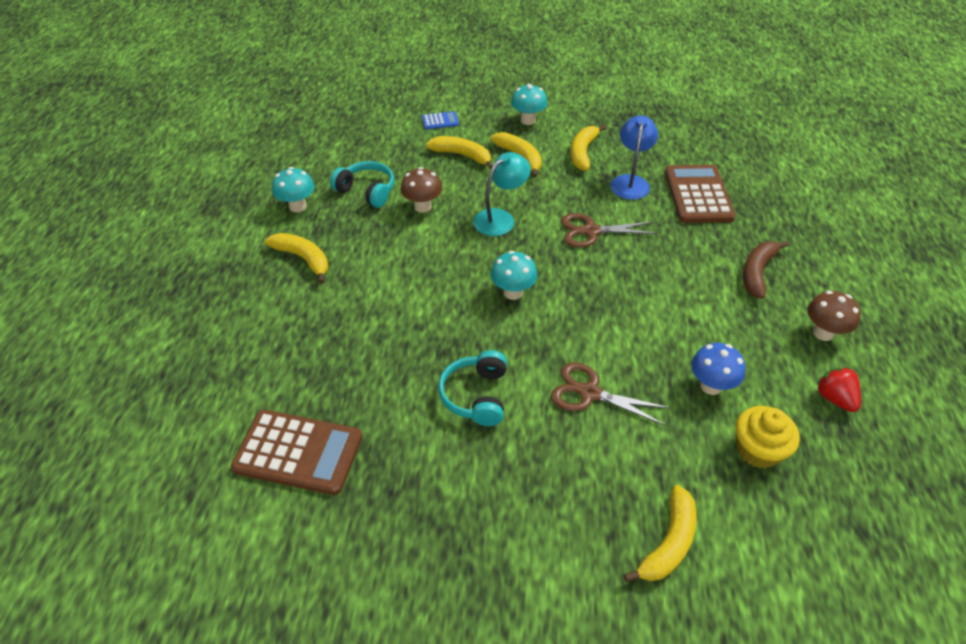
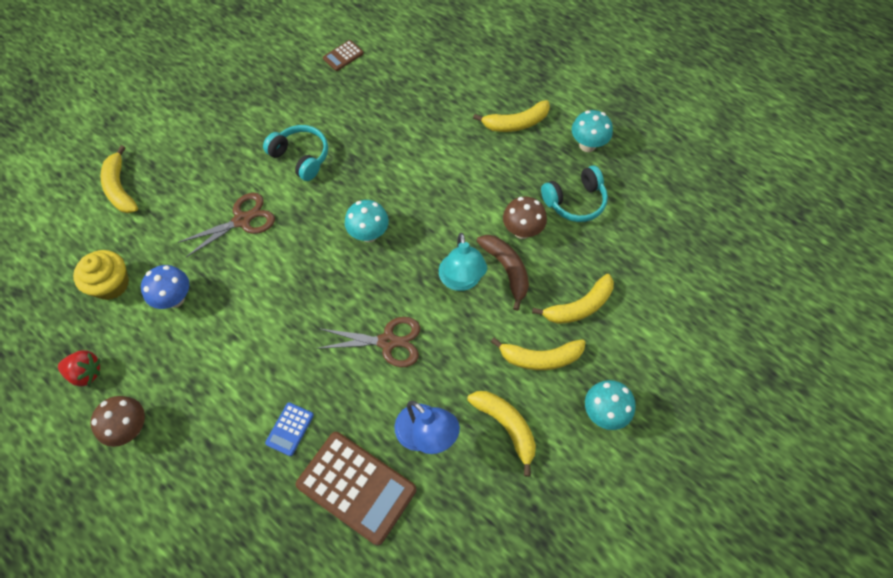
camera: 125 degrees right, 15 degrees up
(298, 452) = (343, 56): brown calculator -> brown calculator, size x0.47
(440, 121) = (657, 323): blue calculator -> blue calculator (290, 429)
(591, 231) = (388, 342): brown scissors -> brown scissors turned 60 degrees clockwise
(757, 272) = (226, 441): brown banana -> brown banana (506, 270)

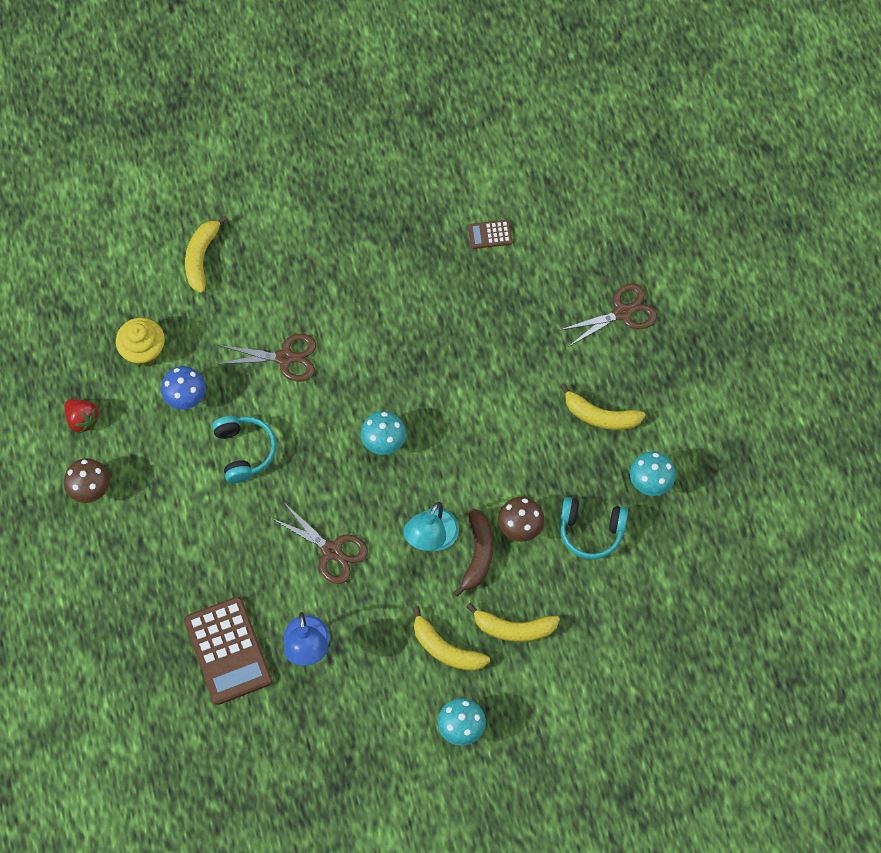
camera: 35 degrees right, 5 degrees up
(290, 429) = (208, 571): blue calculator -> none
(301, 157) = (376, 325): turquoise headphones -> turquoise headphones (244, 451)
(476, 53) = (622, 313): none -> brown scissors
(506, 426) = (375, 684): yellow banana -> none

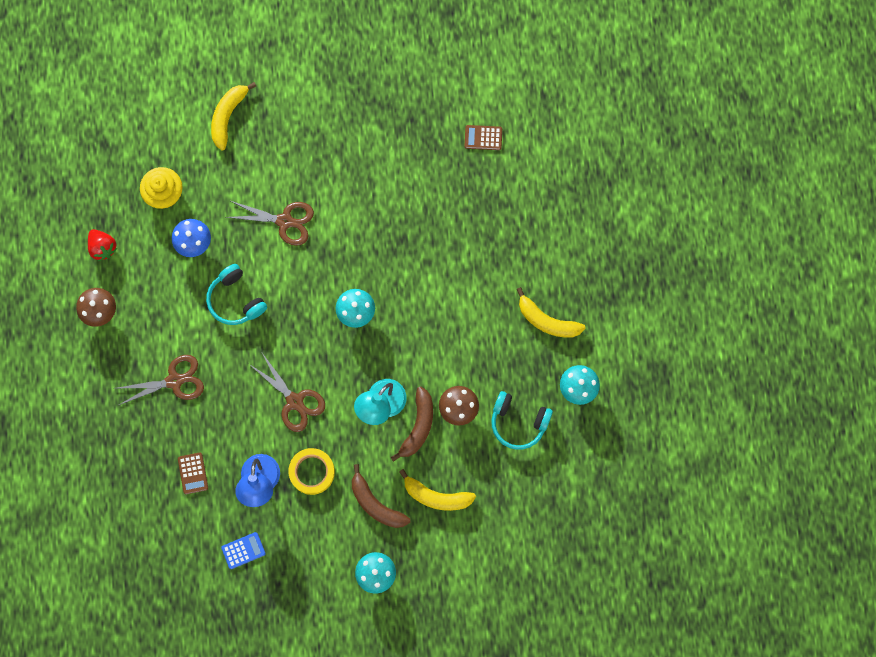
camera: 10 degrees right, 10 degrees up
(228, 651) = (193, 473): brown calculator -> brown calculator, size x0.47
(244, 451) = (236, 300): turquoise headphones -> turquoise headphones turned 150 degrees clockwise
(302, 728) = (243, 550): none -> blue calculator
(365, 625) = (312, 472): none -> yellow tape
(446, 649) = (375, 504): yellow banana -> brown banana
(622, 313) = (585, 230): brown scissors -> brown scissors (174, 381)

